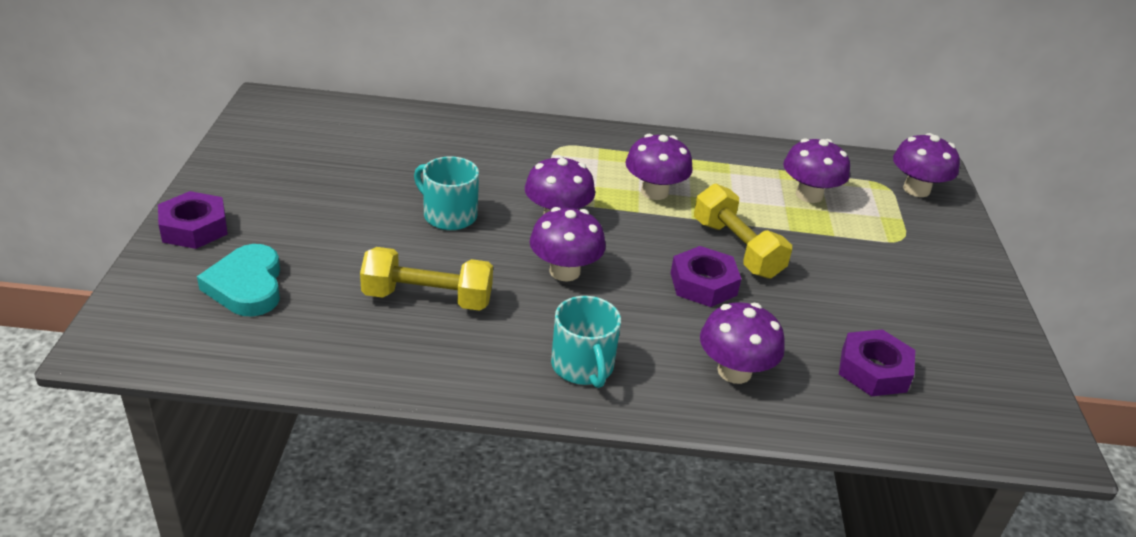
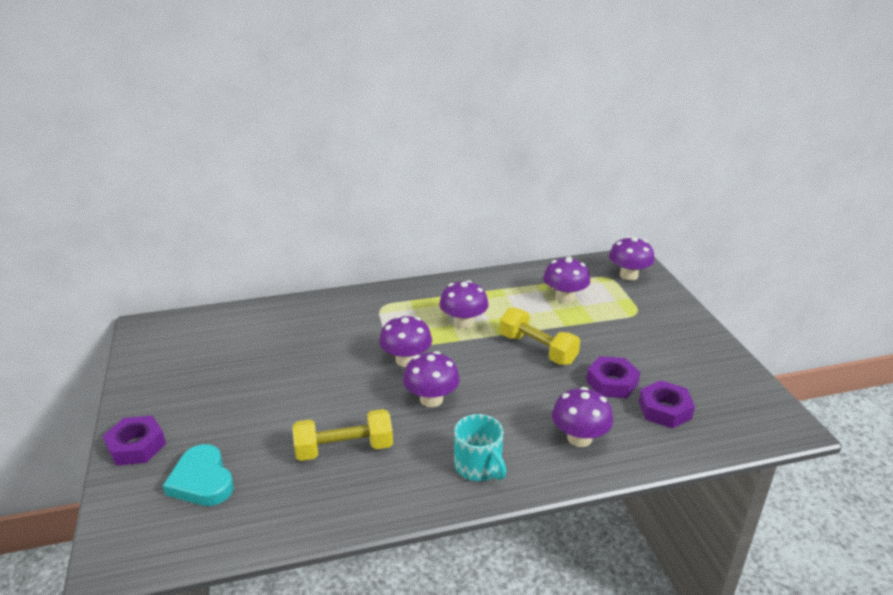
camera: 15 degrees left, 5 degrees down
(449, 215) = (328, 380): turquoise mug -> none
(703, 284) = (528, 381): purple nut -> purple nut (612, 382)

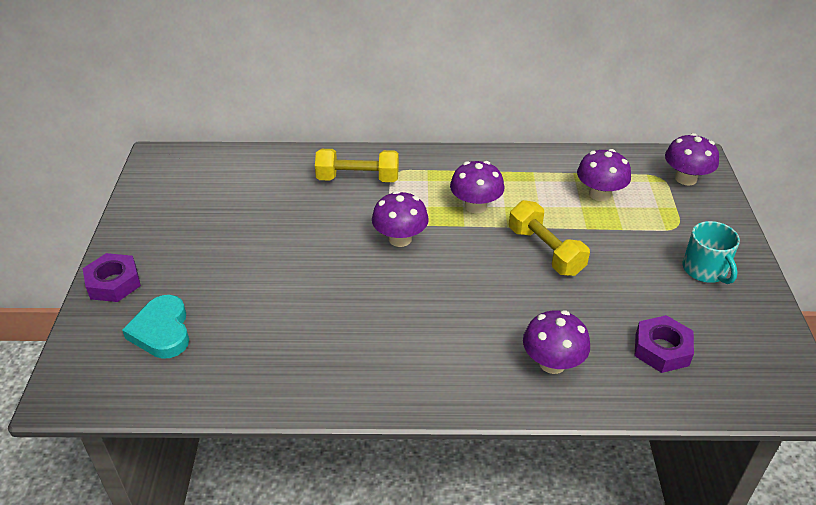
camera: 15 degrees right, 10 degrees up
(344, 449) = (305, 325): yellow dumbbell -> yellow dumbbell (358, 179)
(431, 399) = (410, 288): purple mushroom -> none
(478, 466) = (433, 372): turquoise mug -> turquoise mug (705, 270)
(612, 382) = (614, 306): purple nut -> none

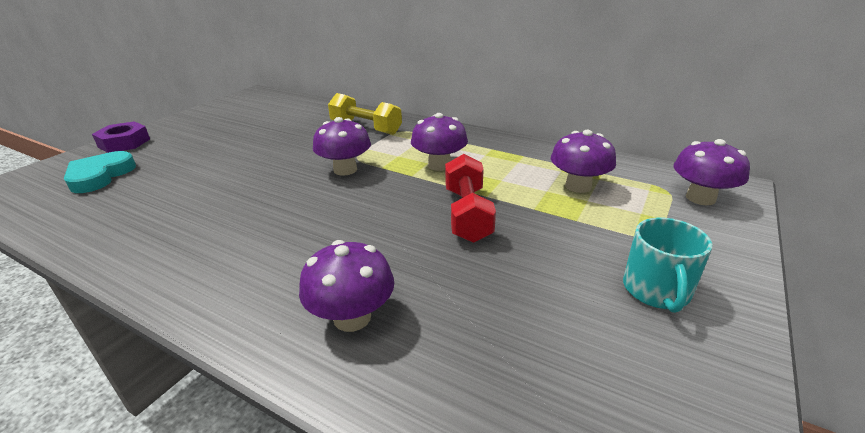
camera: 30 degrees right, 10 degrees down
(545, 251) = (467, 214): yellow dumbbell -> red dumbbell
(661, 349) = (507, 360): purple nut -> none

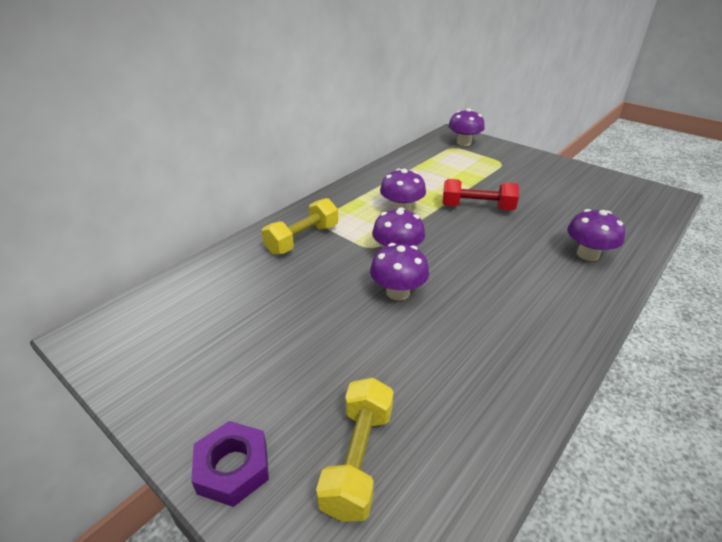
camera: 80 degrees left, 5 degrees up
(100, 176) = (358, 459): turquoise heart -> yellow dumbbell
(578, 186) = (445, 168): purple mushroom -> purple mushroom (398, 292)
(656, 290) = (546, 172): turquoise mug -> none

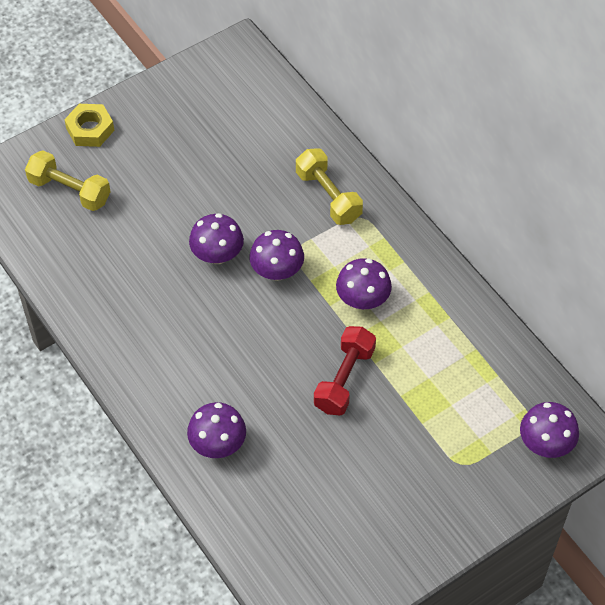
camera: 105 degrees right, 20 degrees up
(233, 468) = (90, 129): purple nut -> yellow nut

